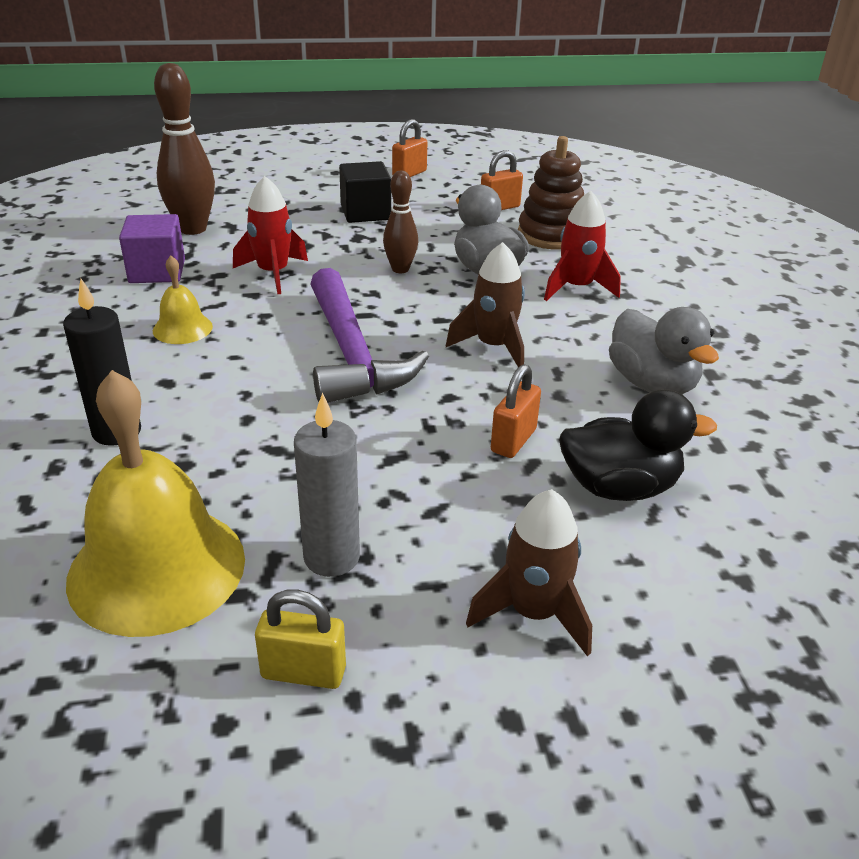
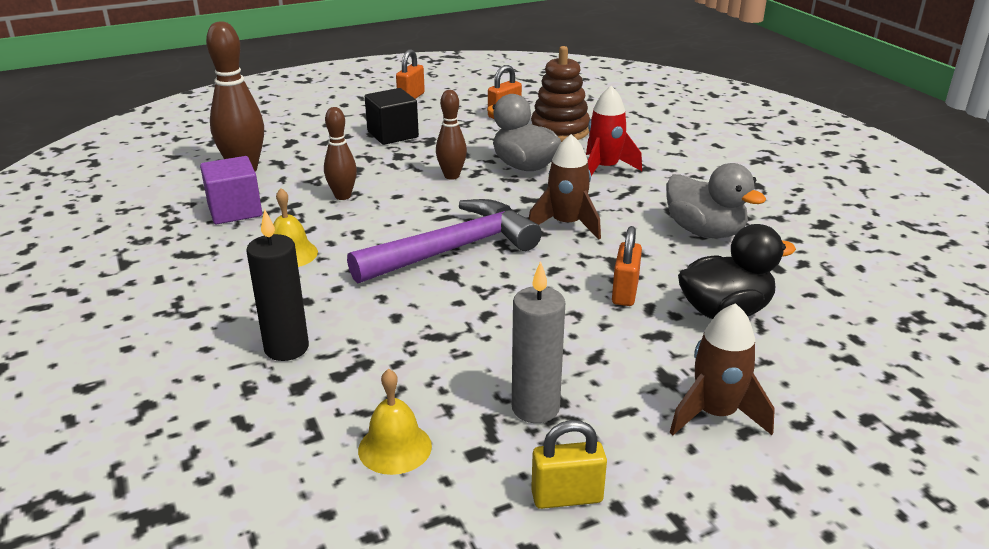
camera: 15 degrees left, 5 degrees down
(157, 568) = (395, 447): yellow bell -> yellow bell, size x0.48
(273, 273) = (343, 196): red rocket -> brown bowling pin
(352, 354) = (453, 250): purple hammer -> purple hammer turned 90 degrees counterclockwise

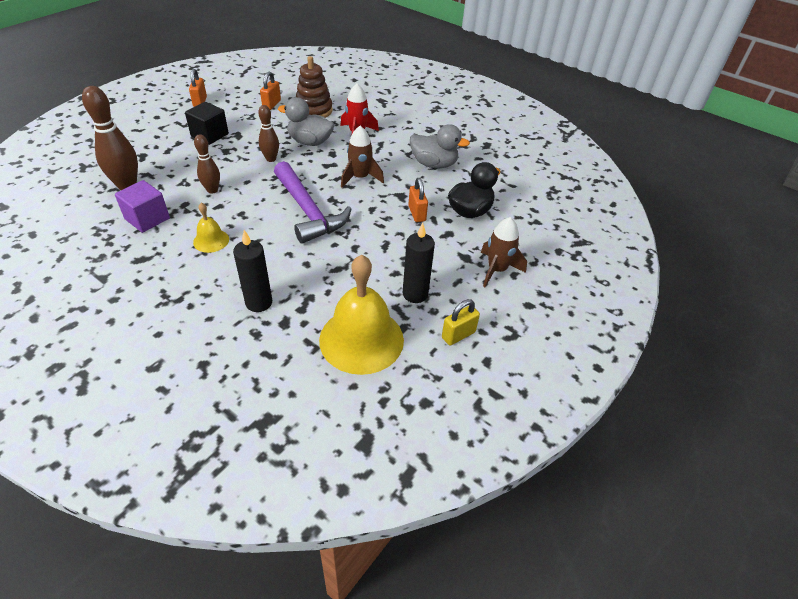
camera: 30 degrees left, 15 degrees up
(395, 447) = (361, 339): yellow bell -> yellow bell, size x2.10
(453, 250) = (308, 211): purple hammer -> purple hammer turned 120 degrees clockwise
(535, 408) = (415, 294): grey candle -> black candle

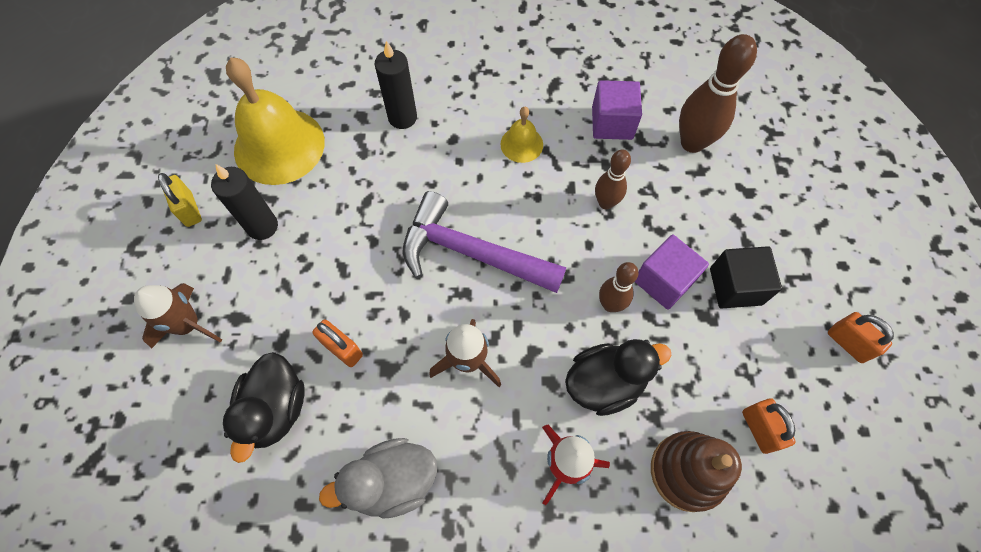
camera: 145 degrees right, 20 degrees up
(235, 152) = (664, 281): none -> purple cube
(310, 142) = (605, 383): grey duck -> black duck
(458, 335) = (189, 209): yellow padlock -> yellow padlock turned 45 degrees counterclockwise

